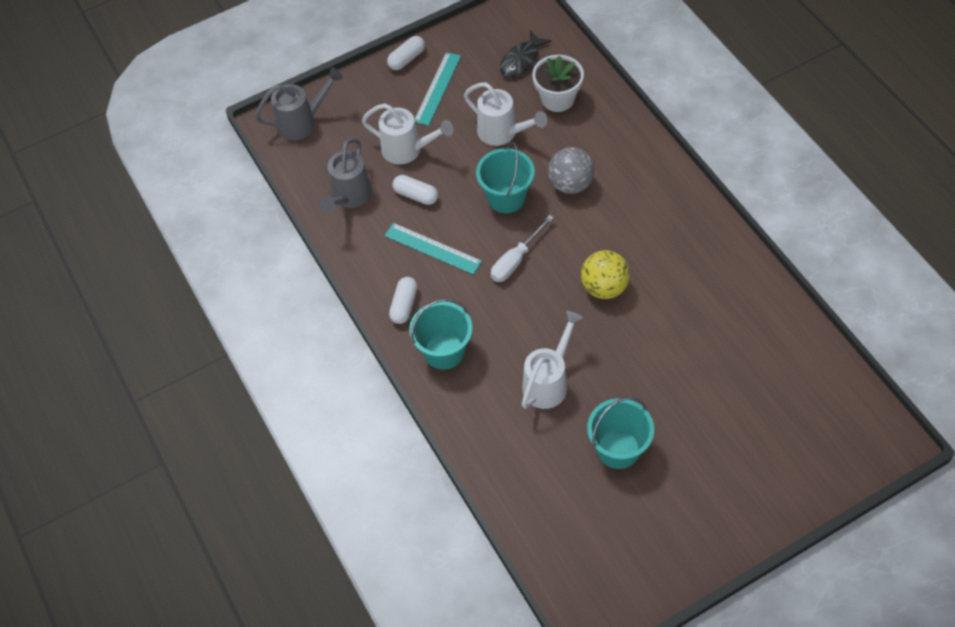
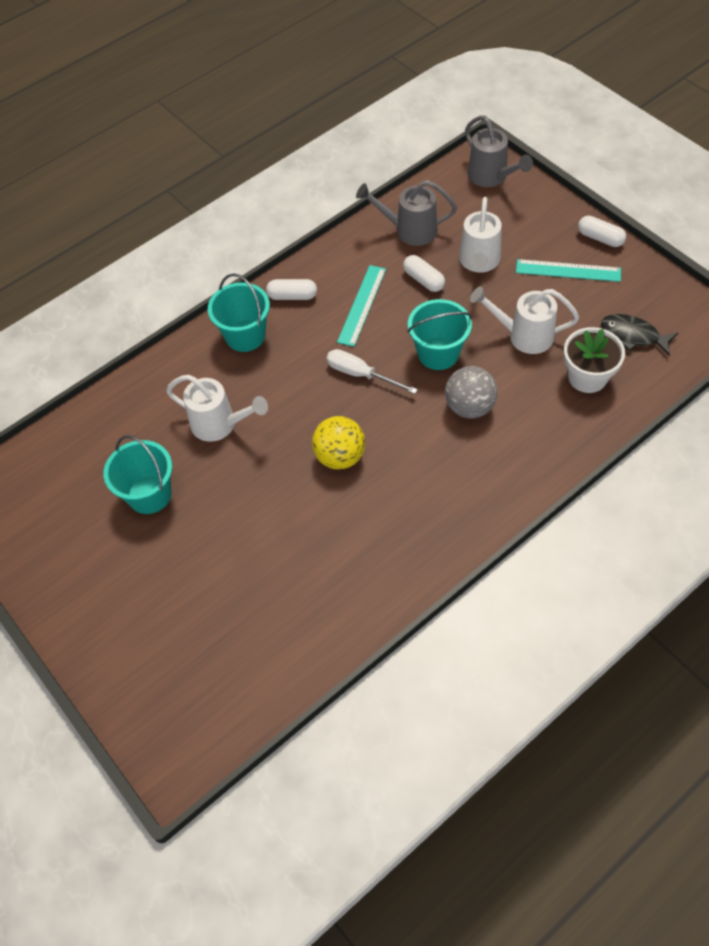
camera: 80 degrees right, 0 degrees up
(416, 195) = (423, 280): white capsule -> white capsule turned 60 degrees counterclockwise
(502, 133) = (524, 335): white watering can -> white watering can turned 75 degrees clockwise

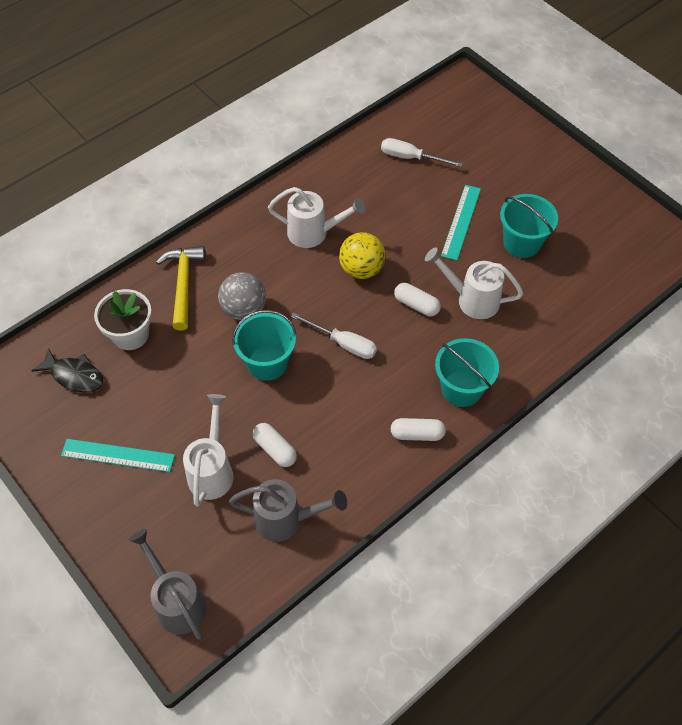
camera: 175 degrees right, 0 degrees up
(269, 619) = (410, 157): none -> white screwdriver
(362, 305) = (342, 420): turquoise ruler -> turquoise ruler (461, 222)
(524, 335) = (181, 379): white watering can -> white watering can (313, 233)
(543, 433) = (183, 284): none -> yellow hammer
(600, 238) = (71, 498): white capsule -> white capsule (416, 305)

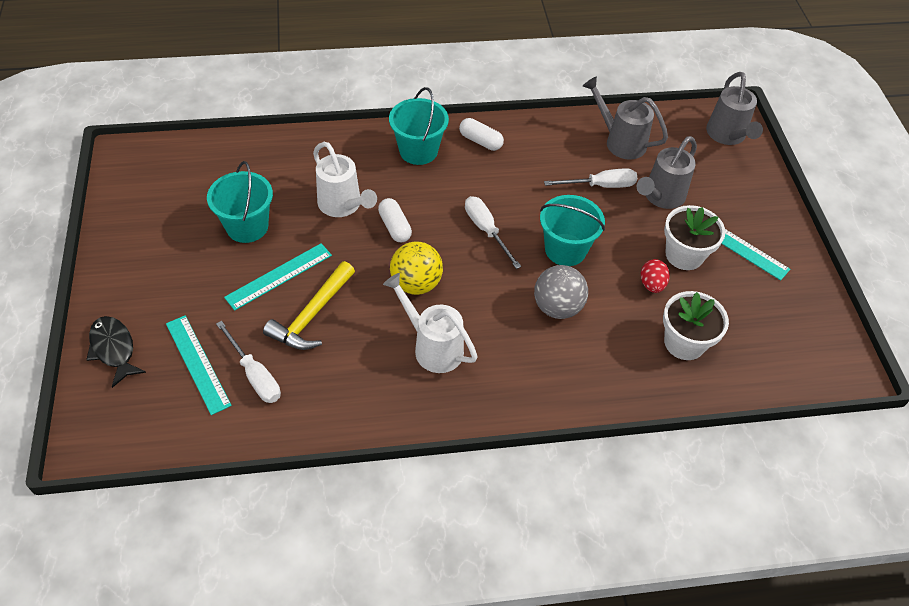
camera: 150 degrees left, 5 degrees down
(74, 375) = (756, 332): black fish -> black fish (114, 349)
(163, 416) = (684, 255): none -> white flower pot
(178, 371) = (652, 284): none -> red egg
(183, 284) = (605, 366): yellow hammer -> yellow hammer (312, 315)
(212, 470) = (661, 197): white watering can -> grey watering can
(275, 449) = (600, 186): white capsule -> white screwdriver
(451, 146) = (198, 363): none -> turquoise ruler

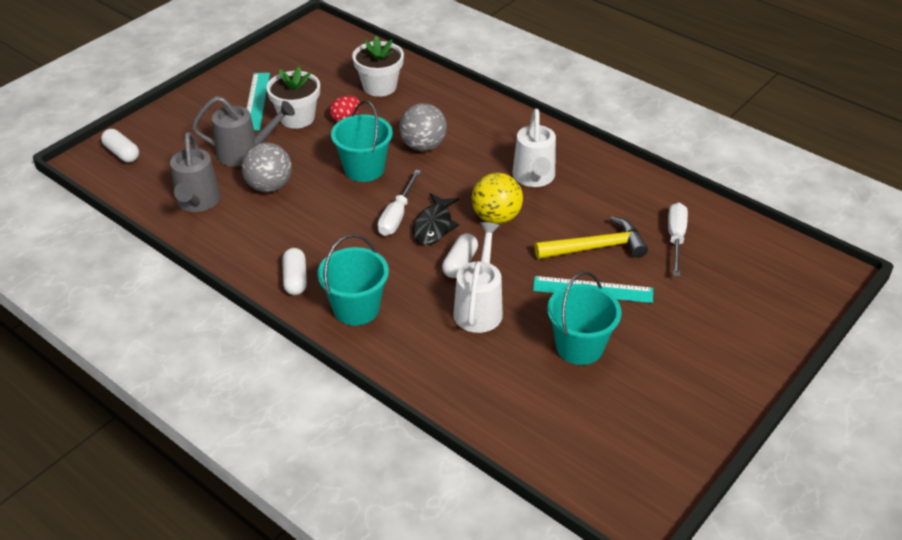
camera: 130 degrees left, 10 degrees down
(114, 349) = (773, 322): black fish -> black fish (434, 226)
(198, 363) = (712, 271): turquoise ruler -> none
(600, 186) = (269, 186): white screwdriver -> grey ball
(727, 136) = (122, 153): grey watering can -> white capsule

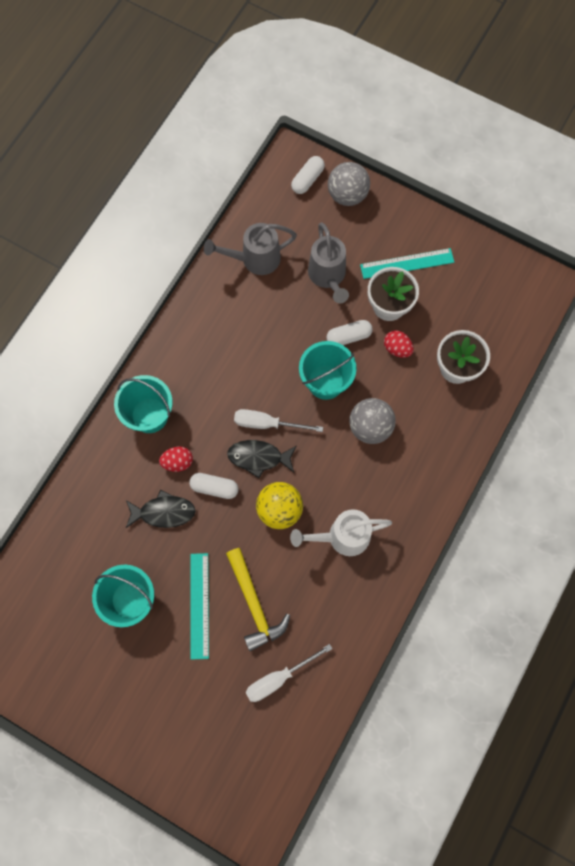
camera: 80 degrees right, 30 degrees up
(269, 186) = (286, 309): grey ball -> grey ball (347, 195)
(295, 279) = (175, 361): white capsule -> white capsule (348, 336)
(421, 290) = (177, 462): none -> red egg
(479, 308) = (164, 512): white watering can -> black fish
(676, 238) = (278, 678): white screwdriver -> white screwdriver turned 150 degrees clockwise

